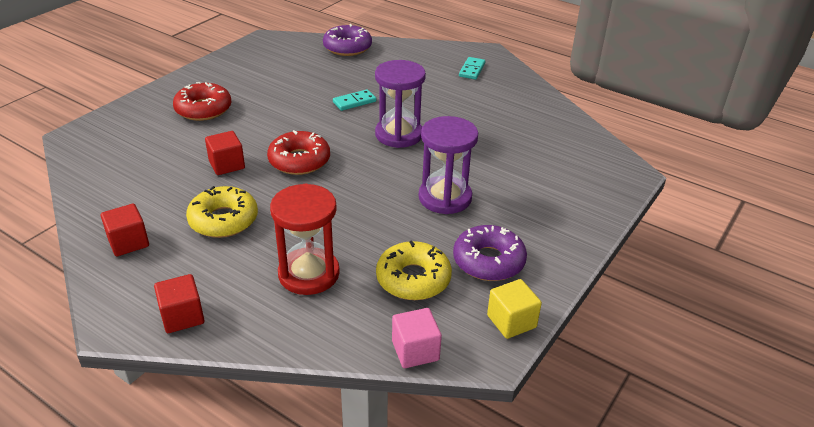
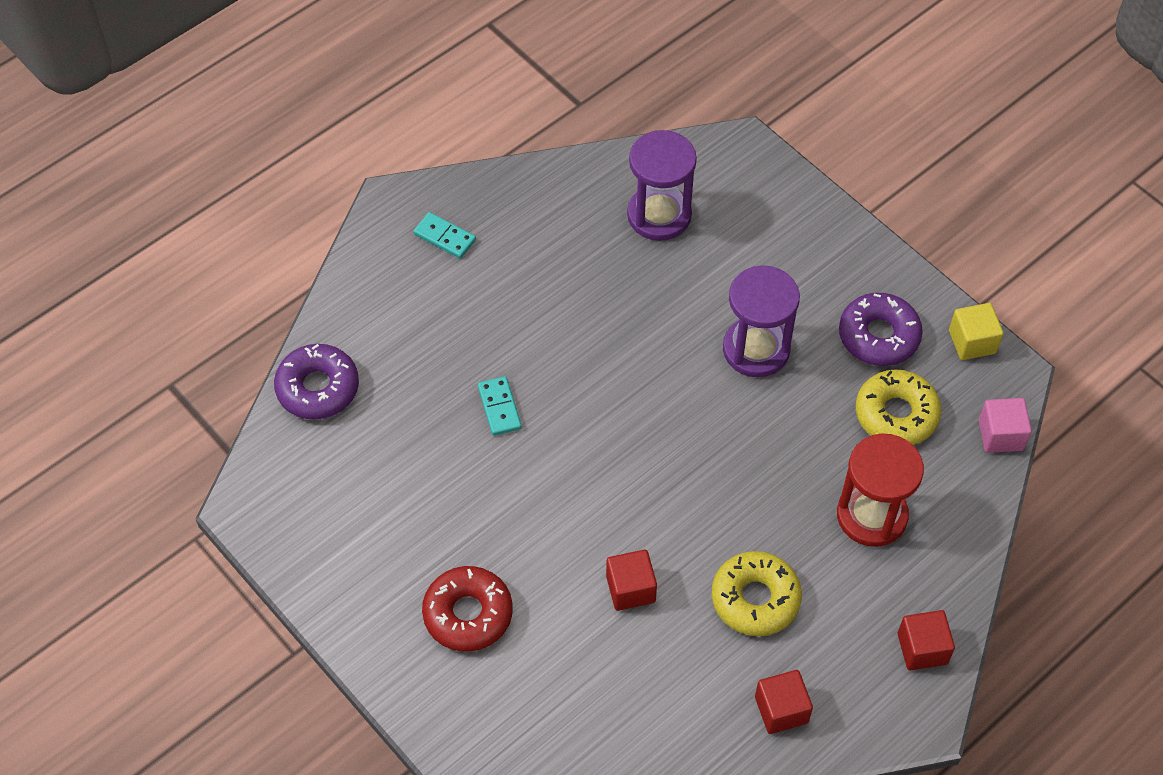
camera: 75 degrees left, 20 degrees up
(299, 160) = (640, 498): red donut -> none
(399, 134) = (602, 369): purple hourglass -> purple hourglass (659, 215)

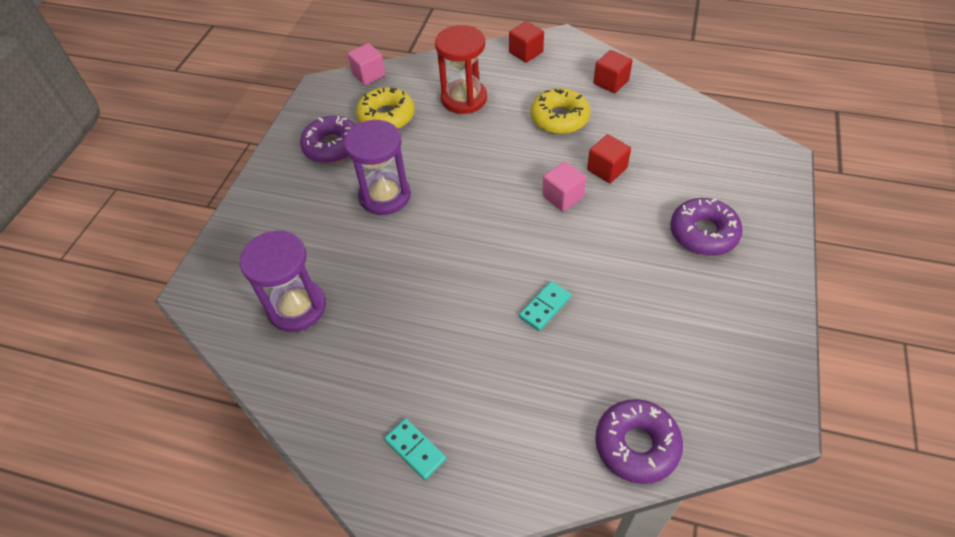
camera: 120 degrees left, 5 degrees down
(444, 237) = (415, 449): turquoise domino -> turquoise domino turned 45 degrees counterclockwise
(468, 614) = (703, 233): red donut -> purple donut
(624, 515) = (563, 197): none -> pink cube
(972, 342) = (309, 108): yellow cube -> none

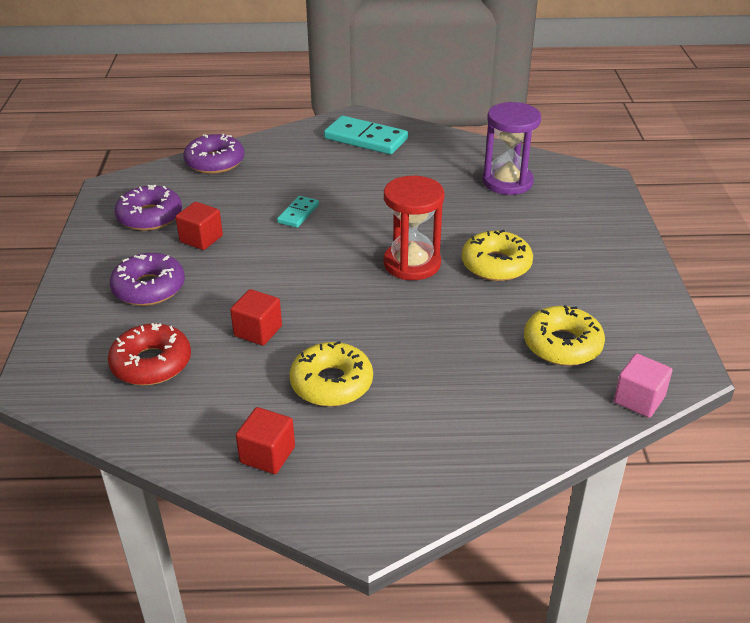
camera: 160 degrees right, 15 degrees down
(332, 146) = (597, 300): purple donut -> purple donut (150, 216)
(385, 196) = (496, 264): purple hourglass -> yellow donut
(415, 449) = (365, 139): turquoise domino -> turquoise domino, size x1.84
(464, 99) = (476, 388): red hourglass -> red hourglass (412, 264)
(526, 52) = (420, 487): red cube -> red cube (201, 239)
(563, 197) = (303, 295): pink cube -> none
(692, 156) = (151, 363): none -> red donut

